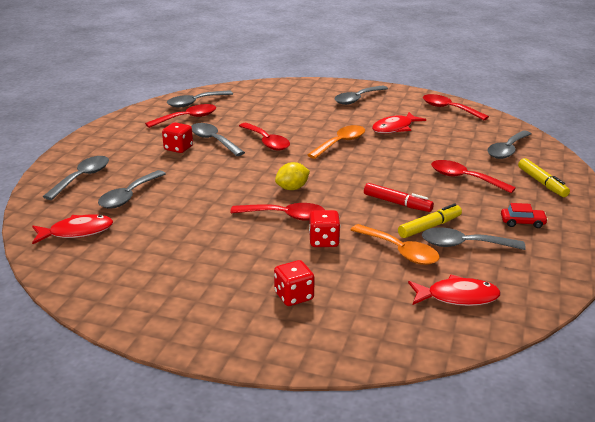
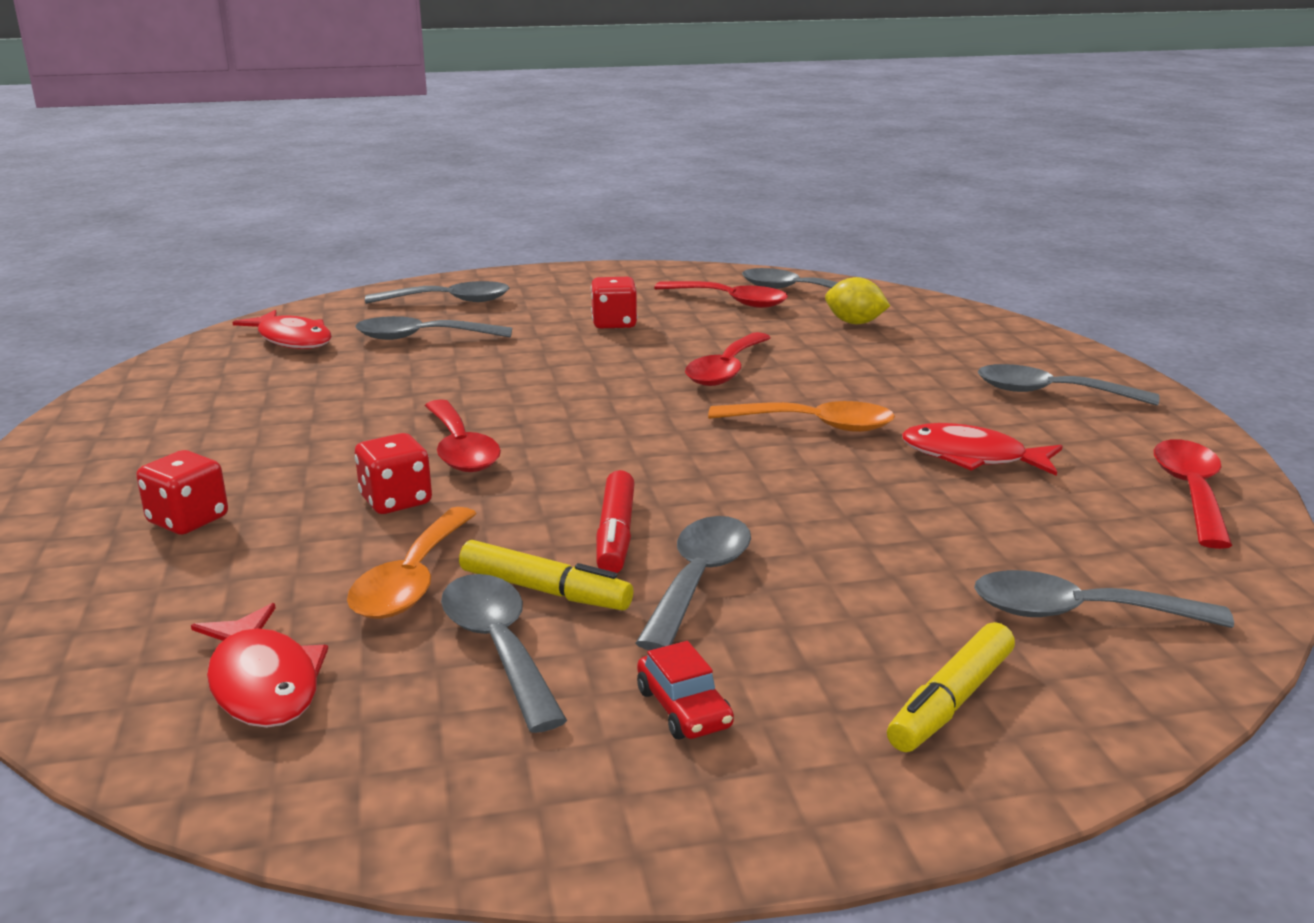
camera: 60 degrees right, 5 degrees down
(213, 140) = (674, 336): grey spoon -> grey spoon (698, 580)
(292, 188) = (571, 430): yellow lemon -> yellow lemon (854, 323)
(464, 178) = (829, 586): red spoon -> none

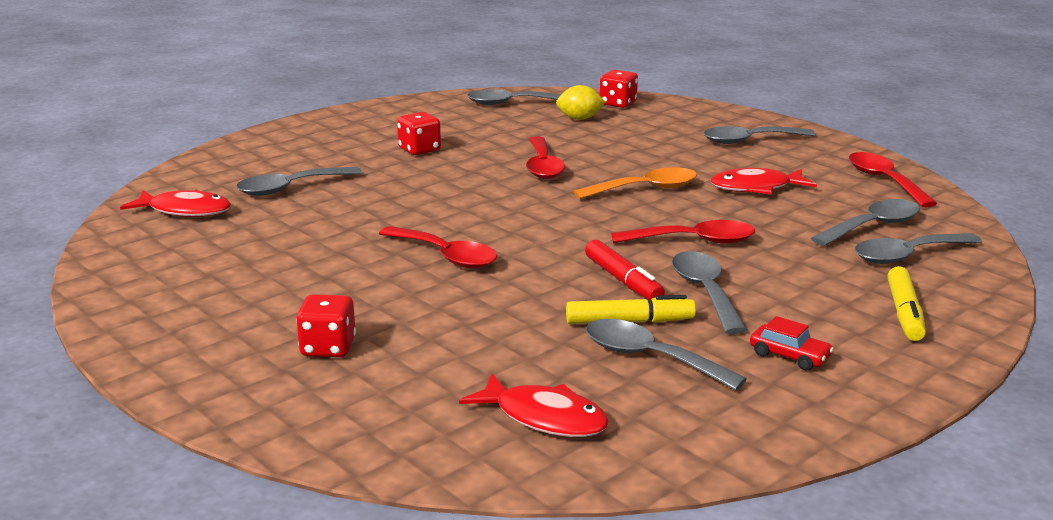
camera: 30 degrees left, 0 degrees up
(396, 501) = (455, 298): red dice -> red dice (618, 103)
(412, 580) = (542, 339): orange spoon -> none
(450, 301) = (267, 157): grey spoon -> grey spoon (873, 226)
(730, 301) = (477, 119): red spoon -> red spoon (694, 241)

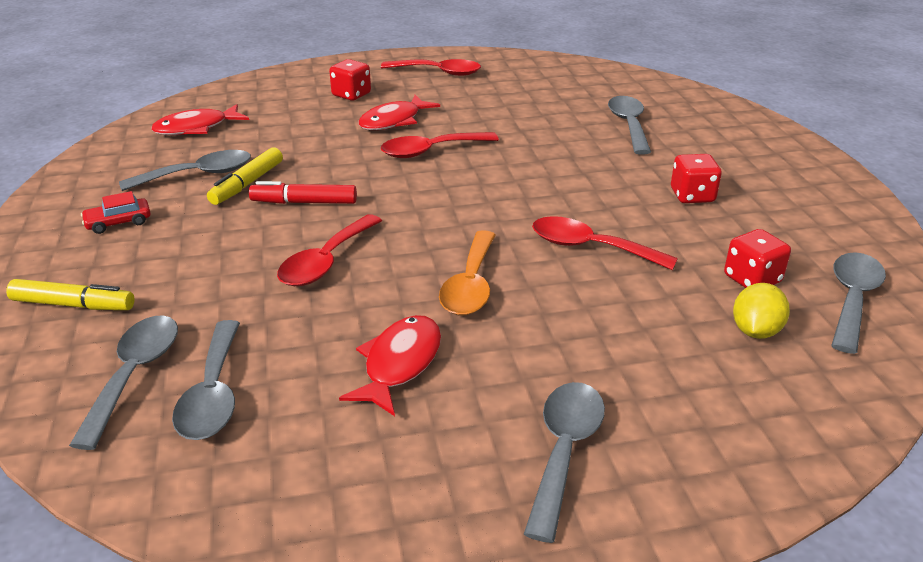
camera: 120 degrees right, 10 degrees up
(185, 211) = (610, 87): red fish -> red fish (394, 121)
(618, 103) = (819, 395): red dice -> red dice (752, 279)
(705, 292) = (240, 228): grey spoon -> none
(884, 181) = (304, 500): red spoon -> red spoon (439, 72)
(904, 313) = (73, 305): yellow marker -> yellow marker turned 150 degrees clockwise

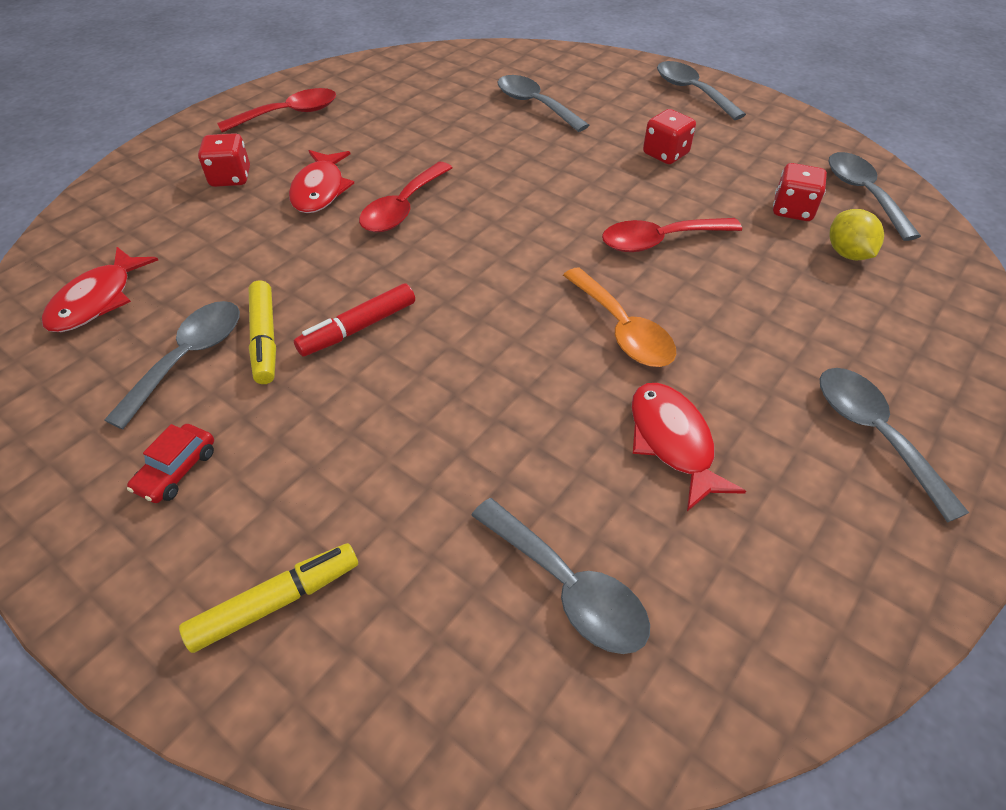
camera: 40 degrees left, 15 degrees up
(135, 374) = (465, 627): grey spoon -> grey spoon (691, 91)
(326, 261) = (471, 381): red spoon -> none

